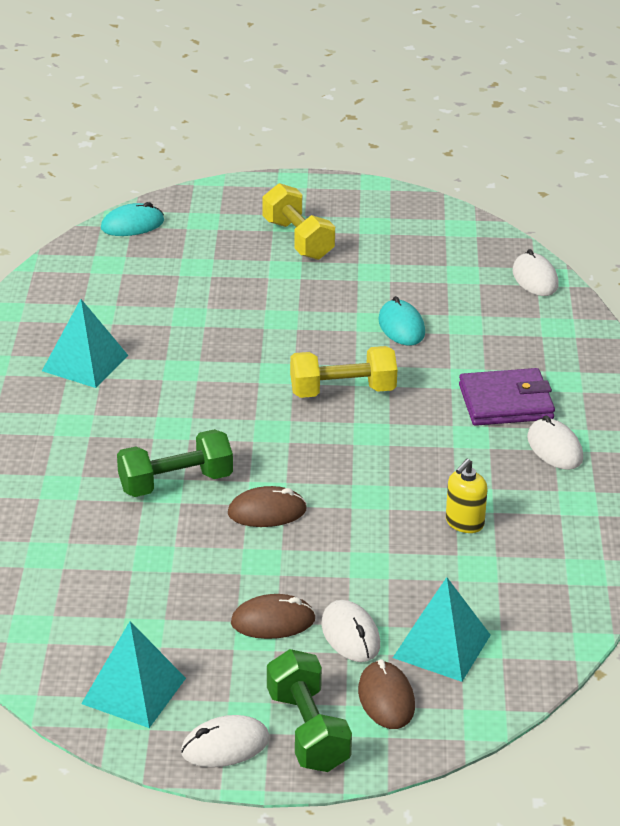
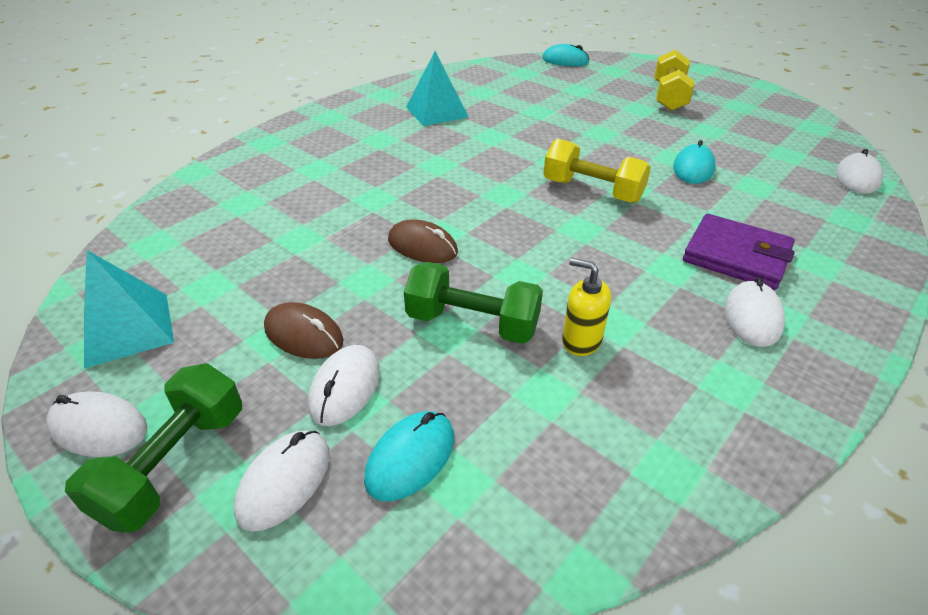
camera: 40 degrees right, 5 degrees up
(175, 483) = (388, 197): green dumbbell -> green dumbbell (472, 323)
(386, 698) = (284, 481): brown mouse -> white mouse
(442, 646) = (411, 458): turquoise pyramid -> turquoise mouse
(464, 523) = (581, 341): yellow soap dispenser -> yellow soap dispenser turned 45 degrees clockwise

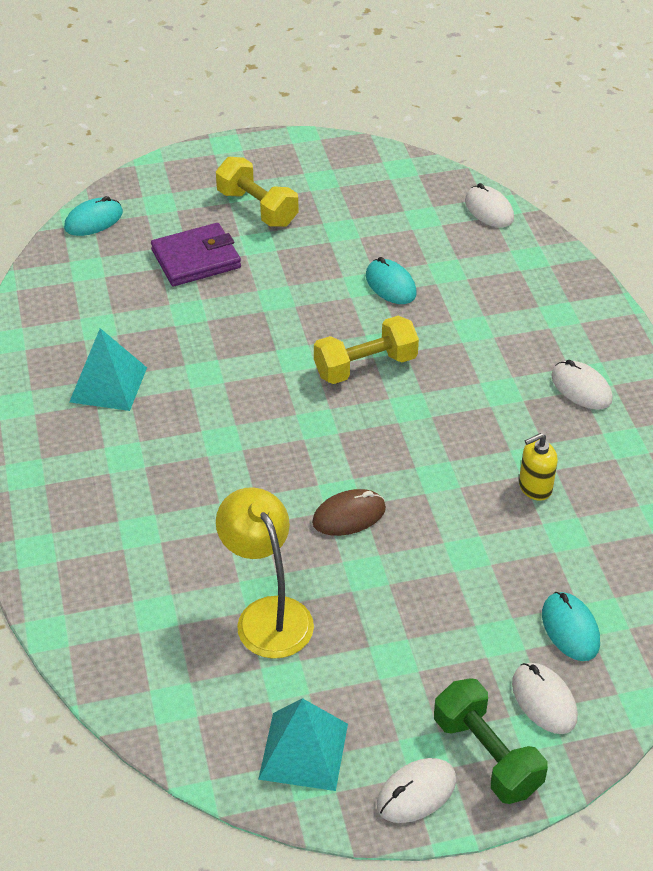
camera: 55 degrees left, 5 degrees up
(276, 250) = (267, 615): none -> yellow lamp
(303, 335) = (404, 638): brown mouse -> none
(345, 387) = (482, 636): white mouse -> none
(472, 323) = (471, 534): green dumbbell -> none
(736, 256) = (518, 348): purple wallet -> purple wallet (196, 259)

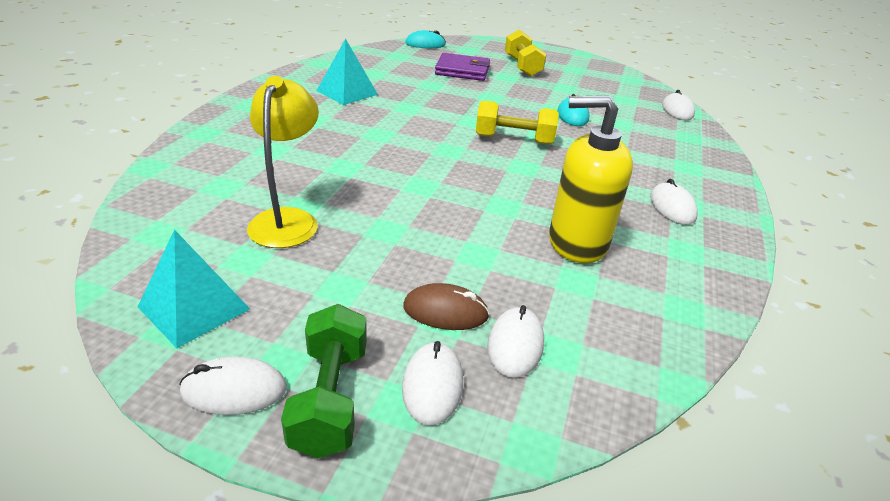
camera: 30 degrees right, 10 degrees down
(349, 515) = (413, 197): brown mouse -> brown mouse (445, 311)
(535, 487) = (577, 242): yellow soap dispenser -> yellow soap dispenser, size x2.03
(570, 629) = (515, 345): turquoise mouse -> white mouse

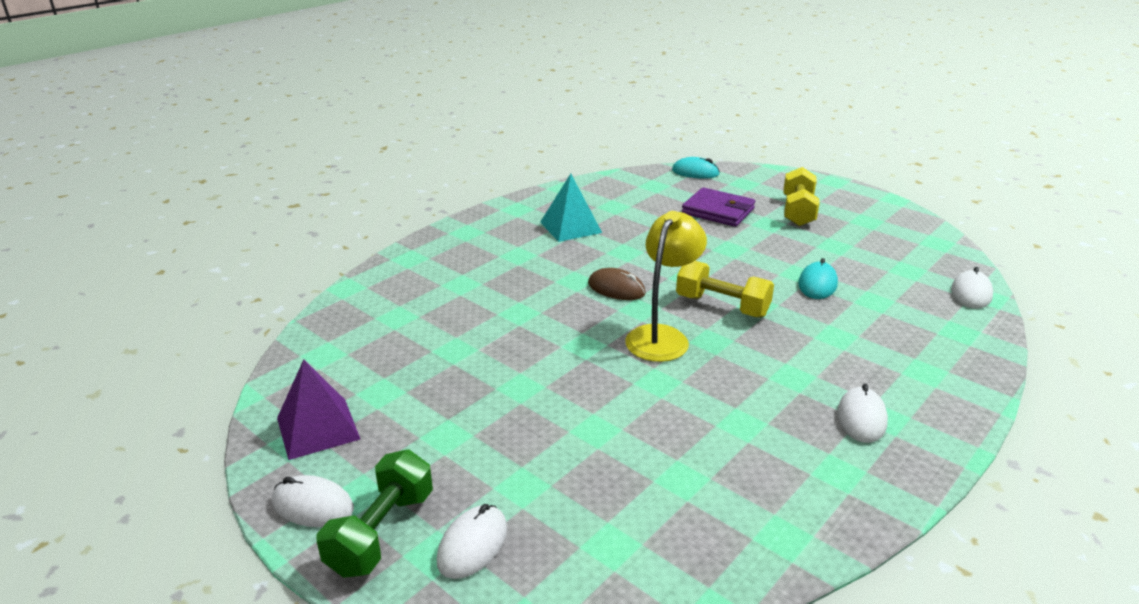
camera: 25 degrees right, 5 degrees down
(194, 308) = (318, 428): turquoise pyramid -> purple pyramid
(287, 219) = (436, 360): yellow lamp -> yellow lamp (662, 336)
(445, 311) = (526, 480): brown mouse -> brown mouse (616, 288)
(515, 345) = (573, 528): white mouse -> none
(577, 242) = (711, 438): yellow soap dispenser -> none

